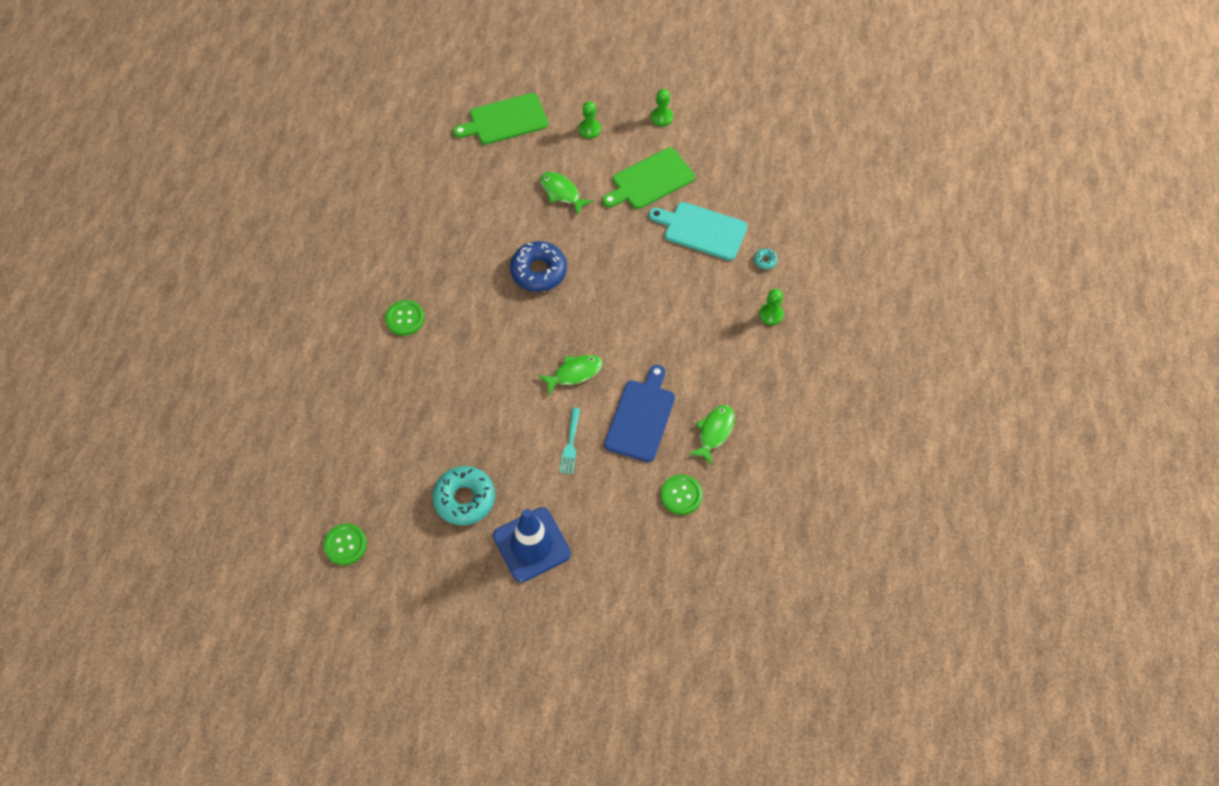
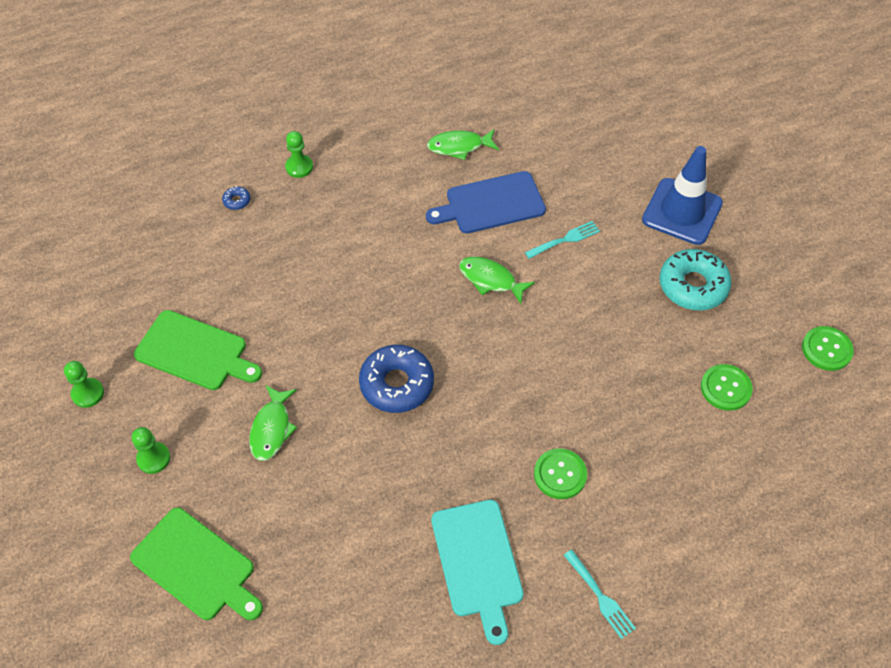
camera: 125 degrees left, 5 degrees down
(321, 289) = (600, 596): none -> turquoise fork
(681, 495) = (539, 138): green button -> green button (725, 388)
(702, 230) = (234, 270): turquoise cutting board -> turquoise cutting board (478, 562)
(765, 261) = (237, 201): turquoise donut -> blue donut

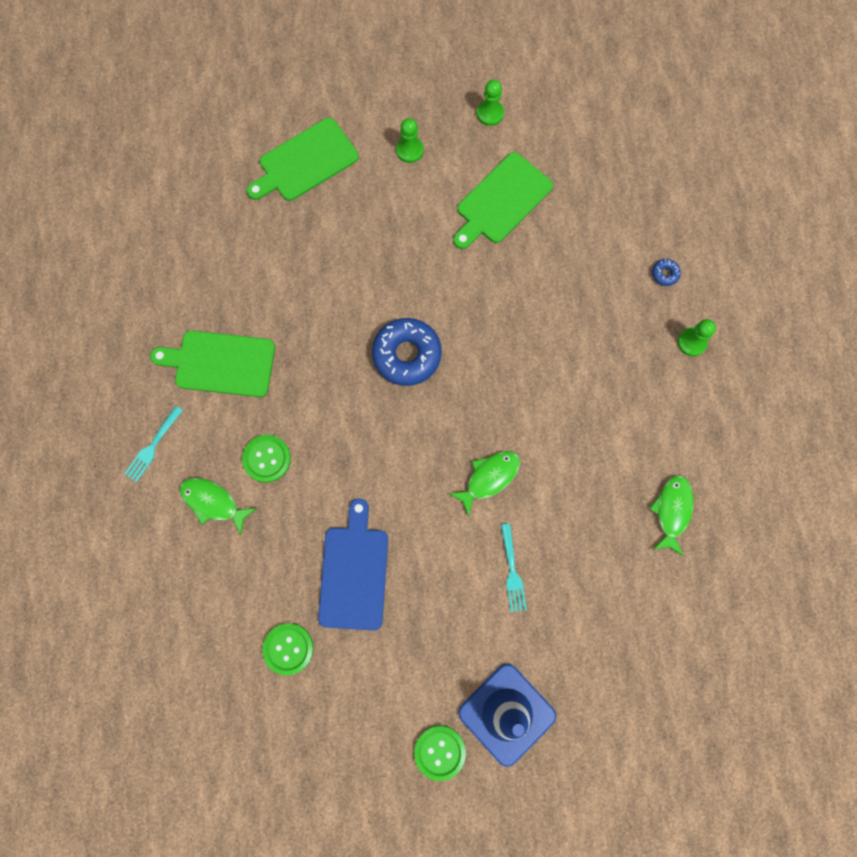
camera: 110 degrees right, 20 degrees up
(272, 429) = (402, 243): green fish -> green fish (213, 502)
(478, 562) = (220, 363): turquoise cutting board -> green cutting board
(491, 204) = (583, 514): blue cutting board -> blue cutting board (354, 572)
(600, 596) = (153, 446): turquoise fork -> turquoise fork turned 45 degrees counterclockwise
(693, 286) = (411, 676): turquoise donut -> none
(826, 349) = (289, 775): green button -> green button (439, 752)

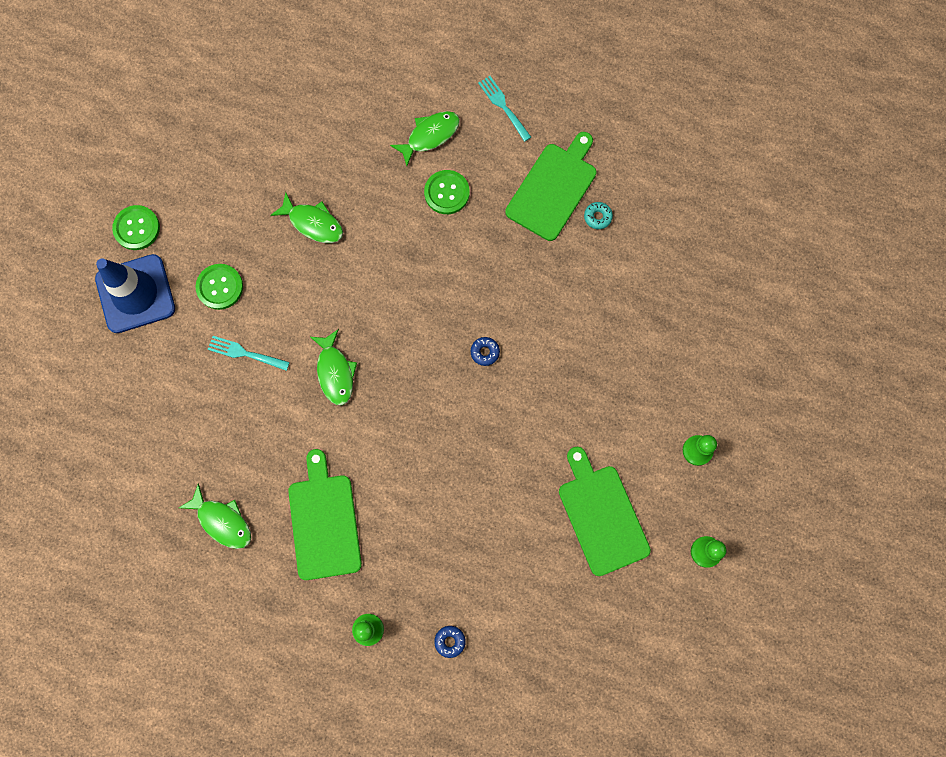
camera: 115 degrees right, 0 degrees up
(232, 313) = (597, 217): none -> turquoise donut
(288, 648) = (279, 147): green button -> green button (220, 287)
(305, 162) = (726, 344): green cutting board -> green cutting board (324, 522)
(354, 572) = (313, 223): blue cutting board -> green fish
(407, 355) = (485, 352): blue donut -> blue donut, size x0.42

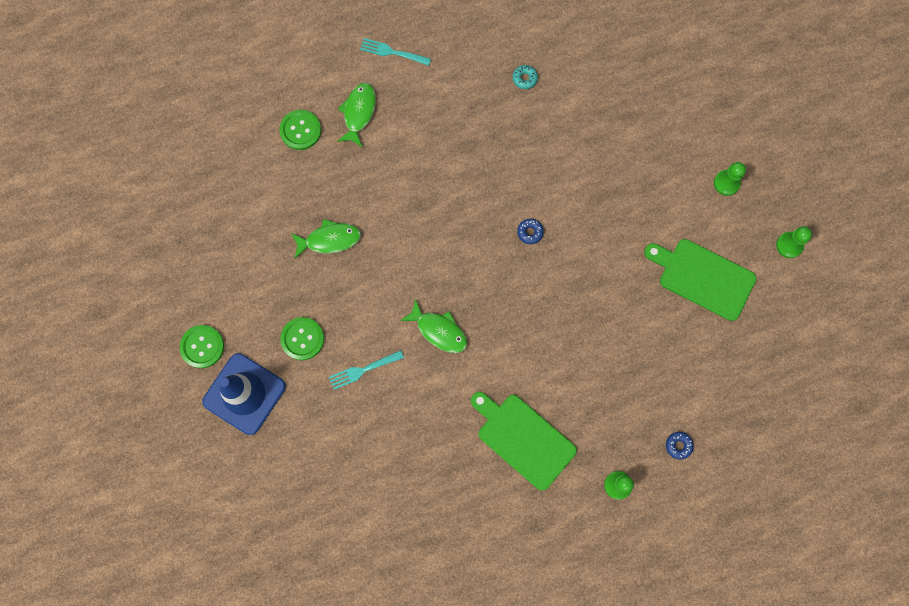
camera: 40 degrees left, 0 degrees up
(222, 521) = (452, 499): green fish -> none
(447, 193) = (406, 143): green button -> green button (300, 130)
(553, 188) = (477, 82): green cutting board -> none

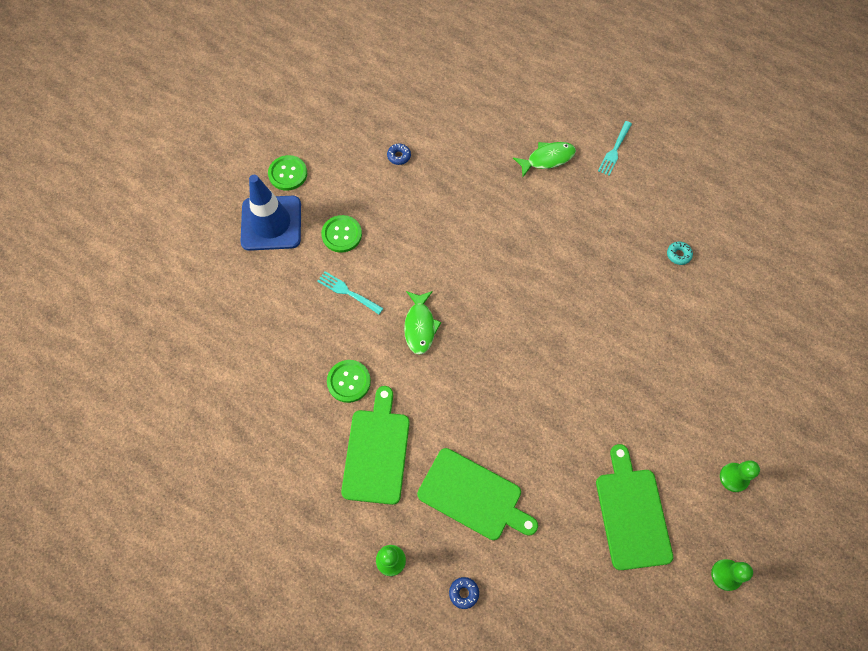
camera: 55 degrees right, 10 degrees down
(300, 130) = (501, 131): green button -> green button (349, 381)
(329, 240) = (433, 203): green fish -> none
(392, 52) = (614, 150): turquoise fork -> turquoise fork turned 135 degrees counterclockwise
(530, 232) = (555, 342): blue donut -> blue donut (399, 156)
(610, 386) = (473, 495): none -> green cutting board

